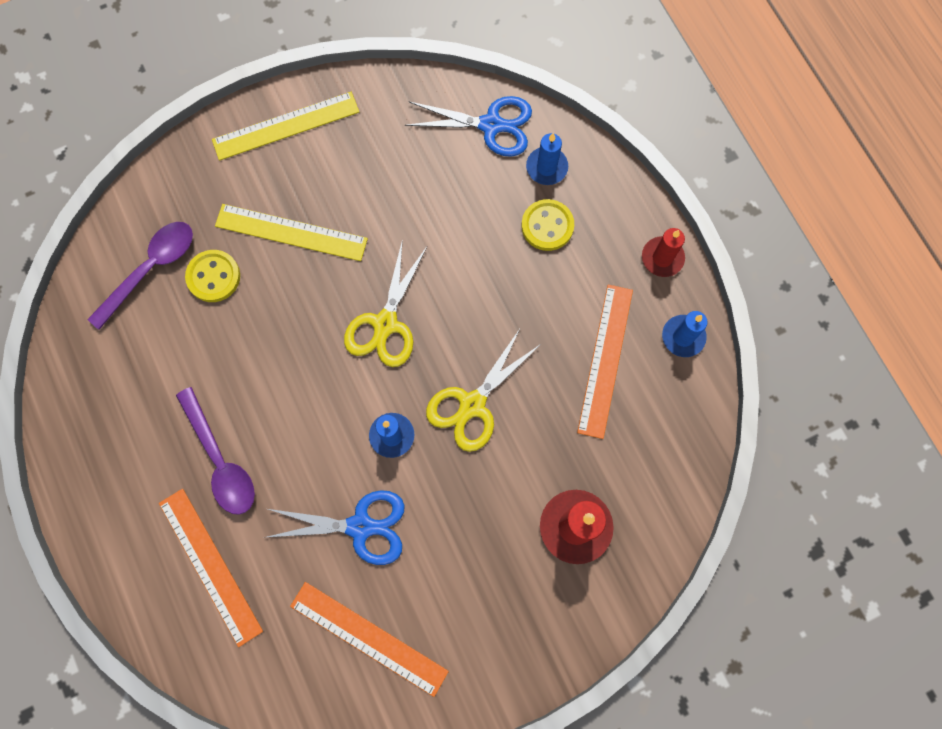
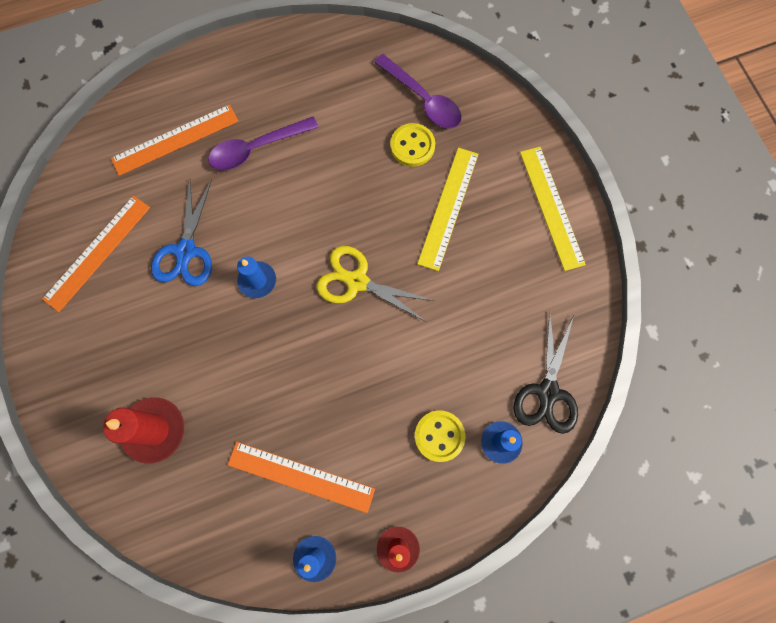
camera: 95 degrees right, 0 degrees up
(472, 405) = (274, 350): yellow scissors -> none
(491, 125) = (548, 392): blue scissors -> black scissors

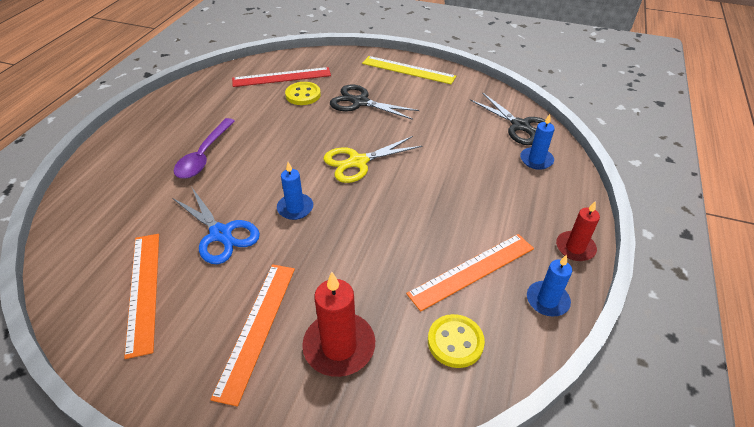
camera: 50 degrees left, 30 degrees down
(175, 139) = (133, 190): orange ruler -> orange ruler (256, 328)
(423, 99) = (281, 77): purple spoon -> red ruler
(439, 436) = (507, 183): yellow button -> yellow button (455, 342)
(448, 208) = (360, 102): yellow ruler -> black scissors

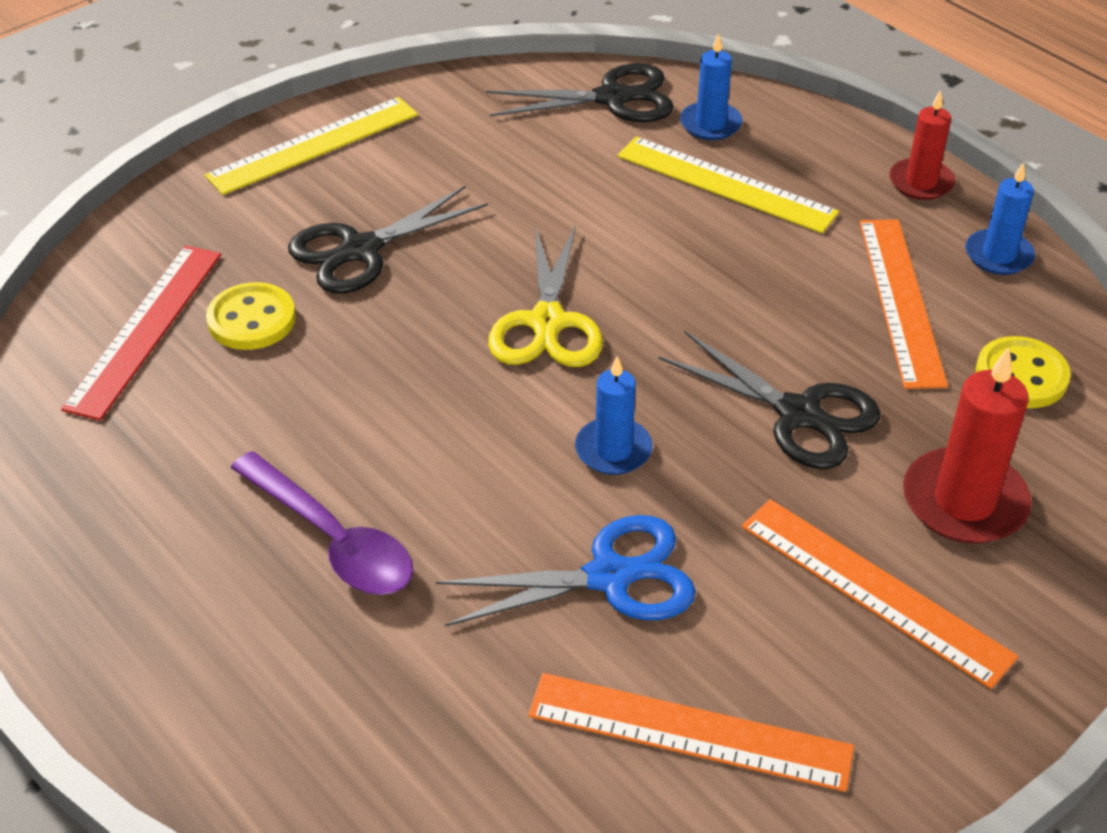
camera: 60 degrees left, 0 degrees up
(359, 260) = (799, 414): none -> black scissors
(498, 180) = (726, 184): none -> yellow ruler

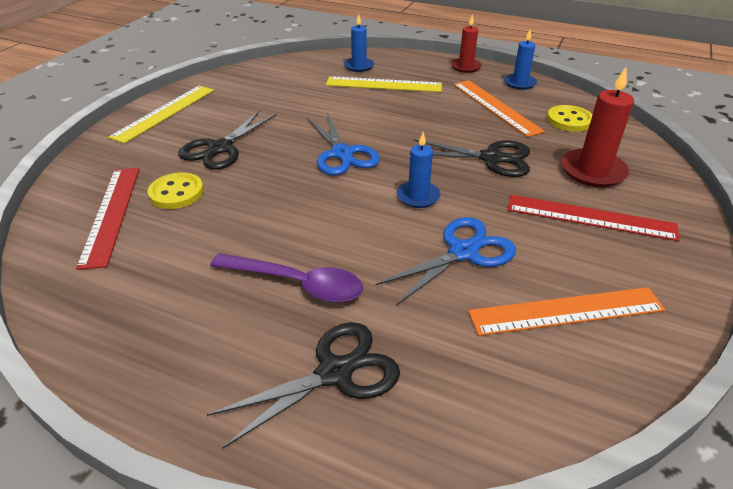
camera: 25 degrees left, 5 degrees down
(547, 323) = (342, 154): yellow scissors -> blue scissors
(613, 98) = (306, 66): black scissors -> black scissors (335, 372)
(874, 590) = (590, 217): orange ruler -> red ruler

